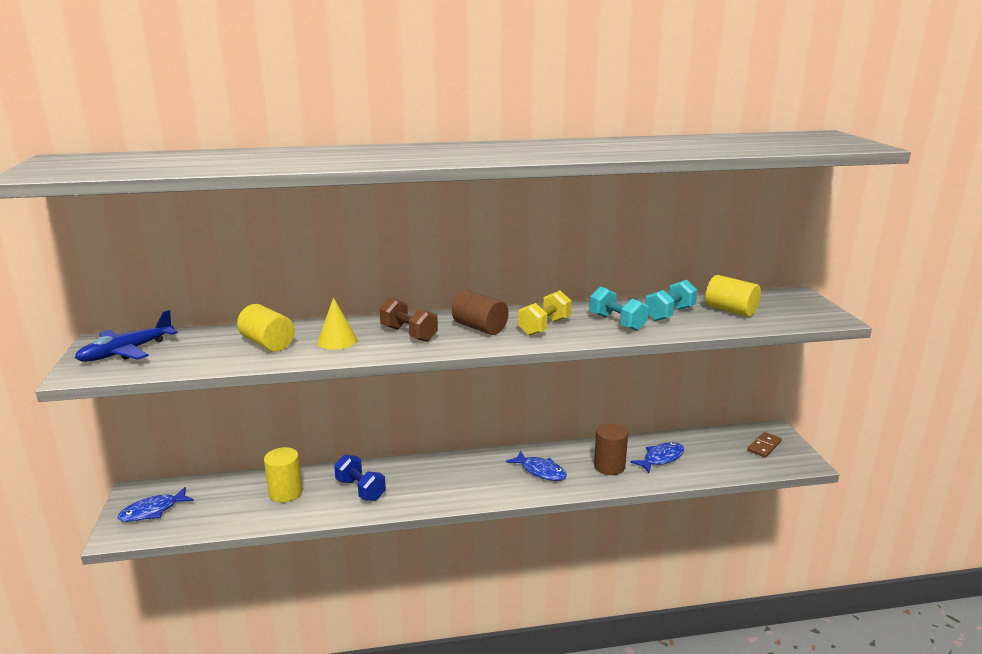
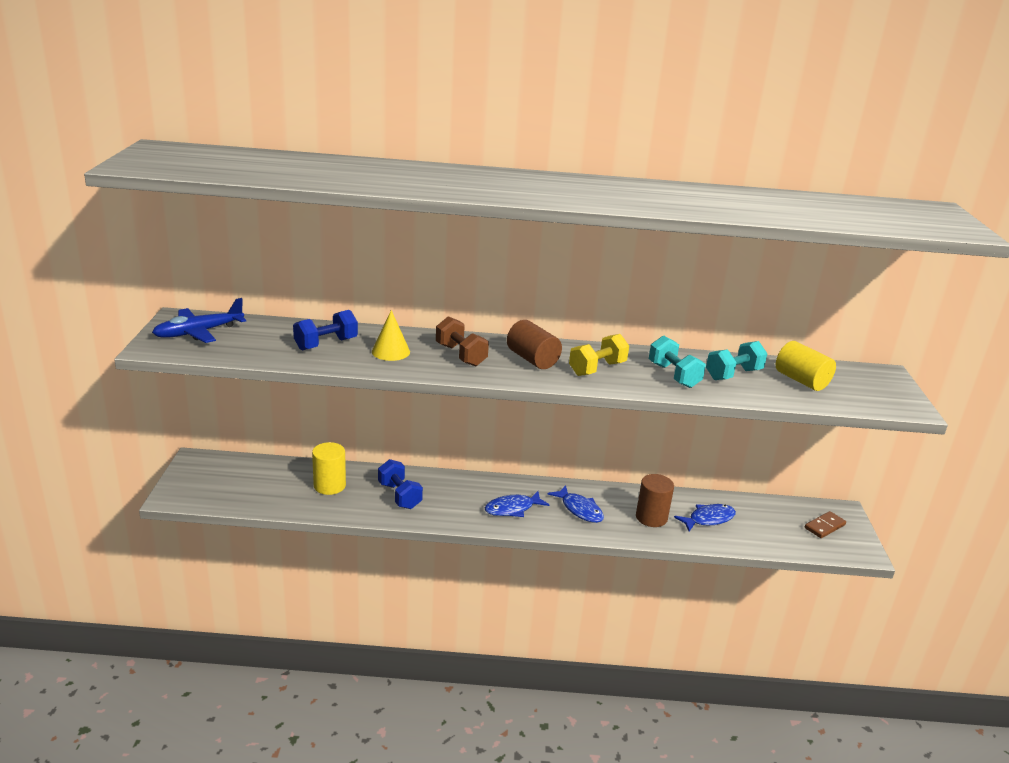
camera: 10 degrees right, 5 degrees up
(153, 511) = (207, 481): blue fish -> blue fish (512, 509)
(268, 343) = (326, 344): yellow cylinder -> blue dumbbell

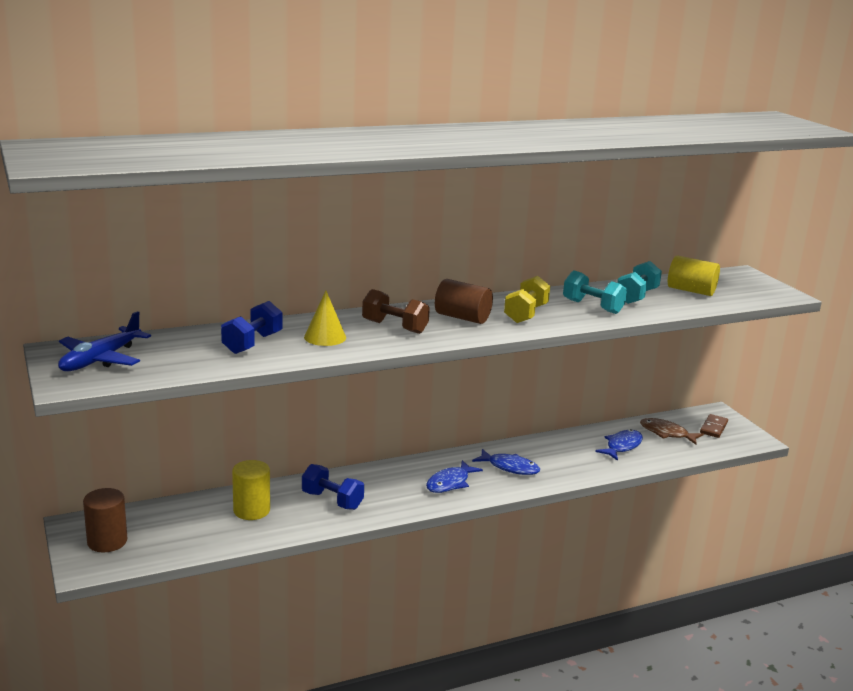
camera: 25 degrees left, 5 degrees down
(651, 517) = (575, 457): brown cylinder -> brown cylinder (107, 541)
(767, 518) = (666, 433): none -> brown fish

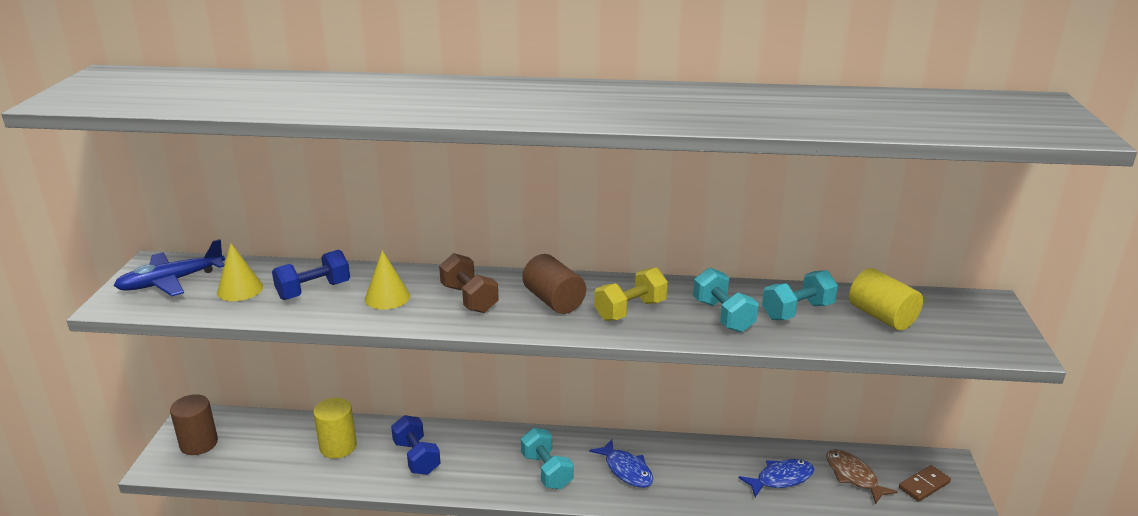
camera: 30 degrees right, 5 degrees up
(180, 354) = (240, 289): none -> yellow cone
(450, 483) = (546, 471): blue fish -> turquoise dumbbell

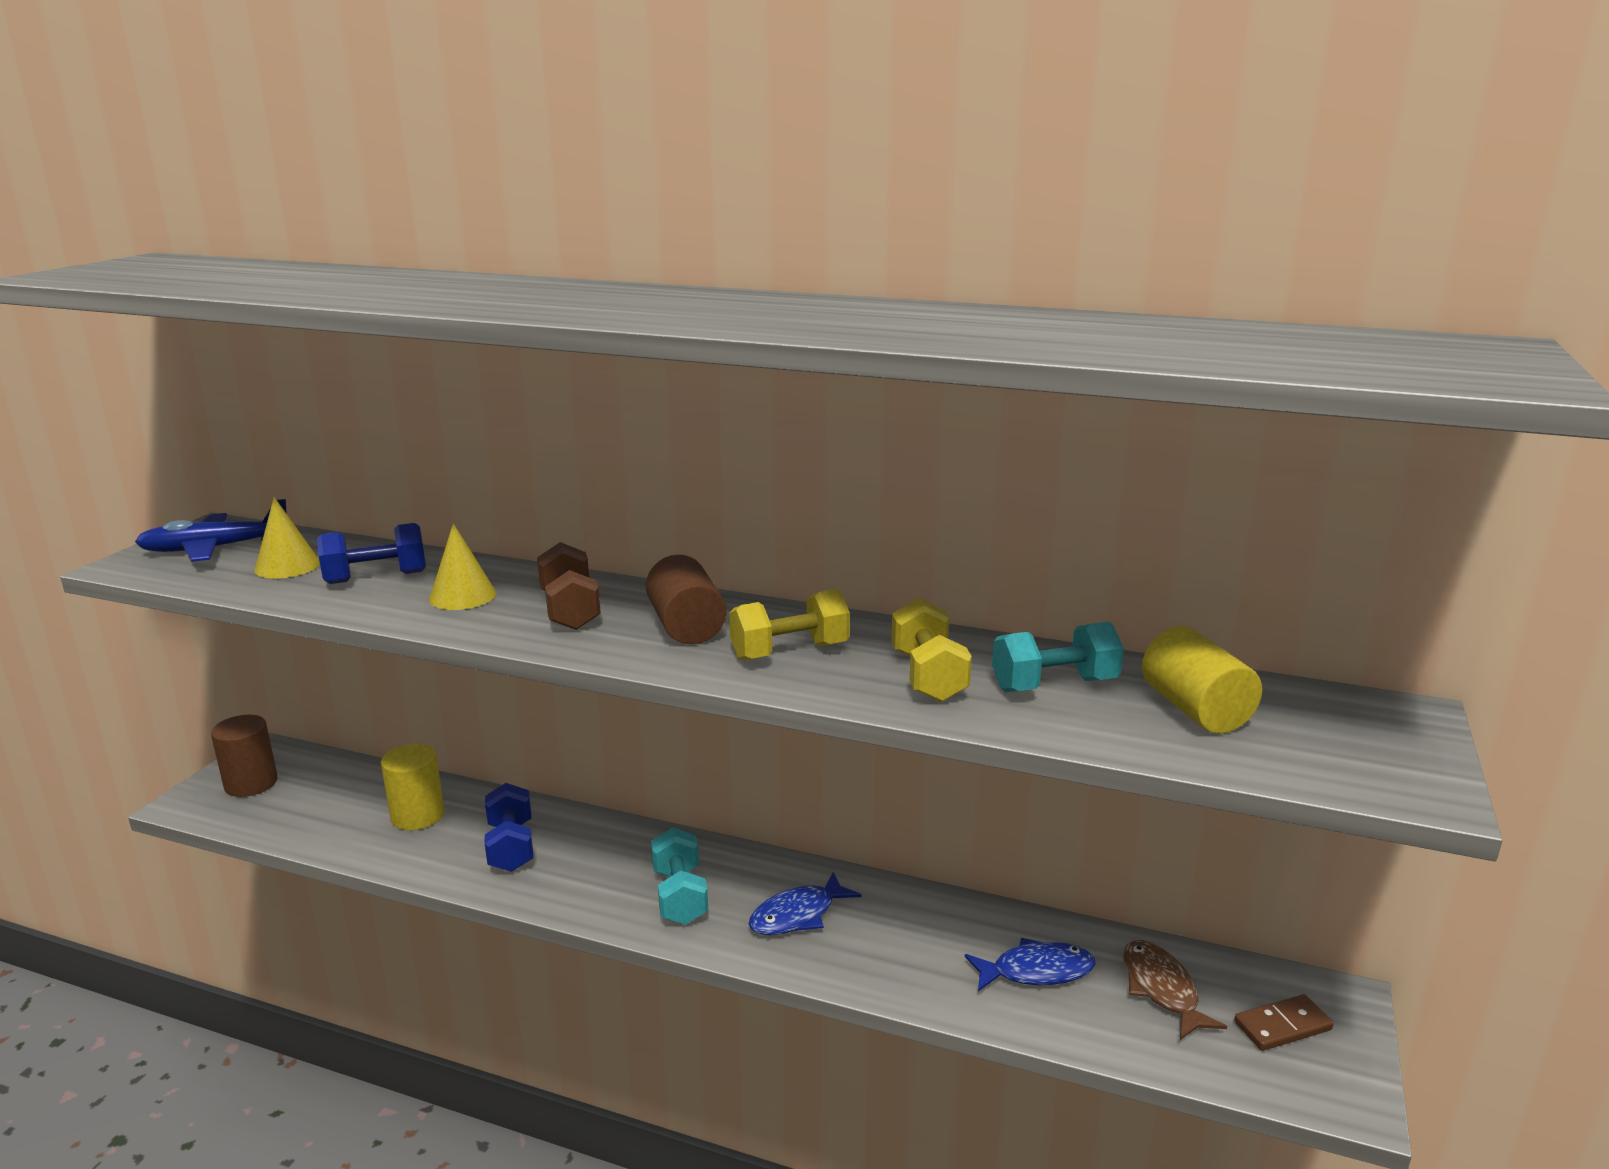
camera: 15 degrees right, 5 degrees down
(626, 470) = (797, 915): blue fish -> blue fish turned 75 degrees clockwise
(723, 316) = (928, 676): turquoise dumbbell -> yellow dumbbell

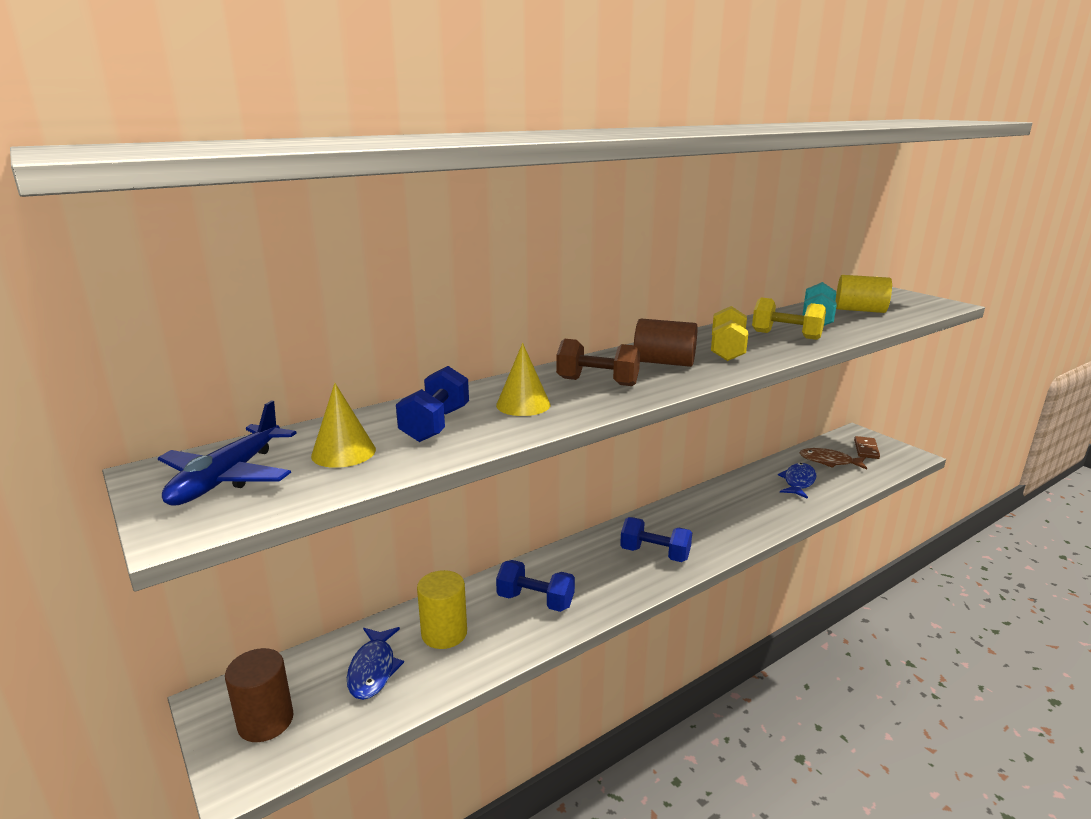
camera: 55 degrees left, 0 degrees up
(680, 896) = (655, 554): turquoise dumbbell -> blue dumbbell
(797, 915) = (705, 524): blue fish -> blue fish (373, 669)

